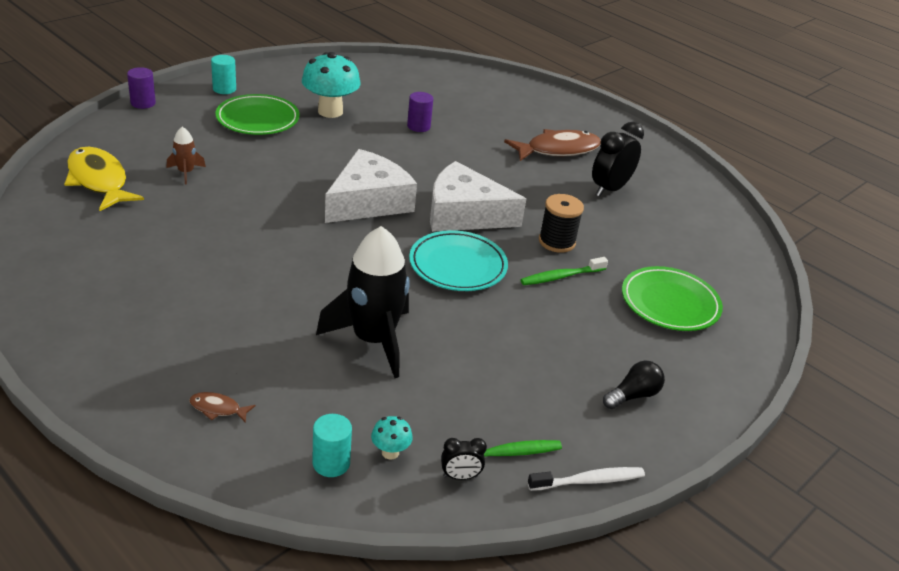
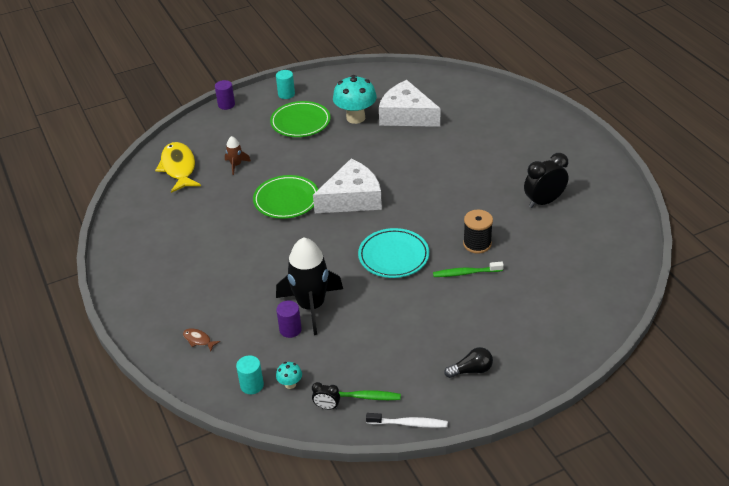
camera: 25 degrees right, 5 degrees up
(418, 126) = (417, 135): purple cylinder -> purple cylinder (290, 329)
(464, 214) = (417, 214): white cheese -> white cheese (406, 115)
(558, 150) = (519, 162): brown fish -> none
(670, 303) = (539, 303): green plate -> green plate (286, 200)

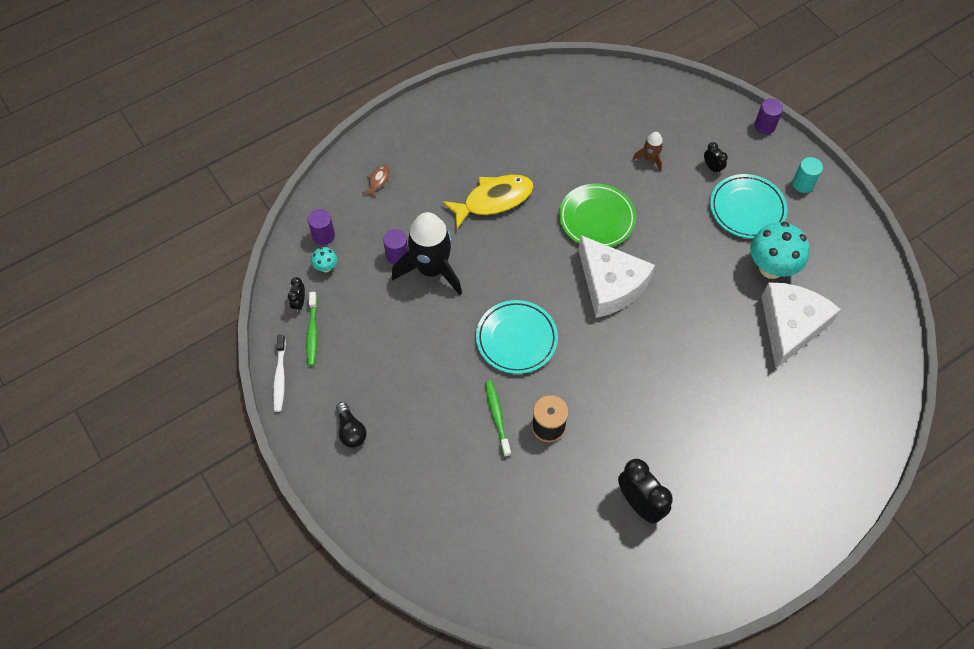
camera: 80 degrees right, 20 degrees up
(179, 168) = (635, 106): yellow fish -> yellow fish (493, 200)
(252, 385) = (323, 235): turquoise cylinder -> purple cylinder
(256, 134) = (712, 167): none -> black clock
(300, 122) = (747, 209): green plate -> turquoise plate

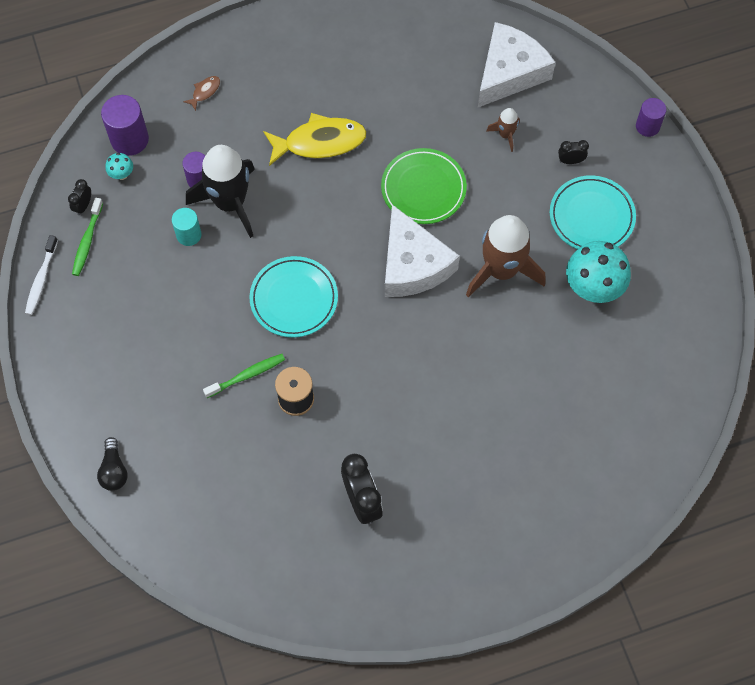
camera: 15 degrees right, 5 degrees up
(323, 235) = (129, 139): purple cylinder -> purple cylinder, size x1.56
(351, 430) = (95, 352): black light bulb -> black light bulb (114, 470)
(497, 417) = (247, 375): green toothbrush -> green toothbrush turned 60 degrees clockwise
(688, 271) = (502, 270): none -> brown rocket
(712, 167) = (570, 161): black clock -> black clock turned 75 degrees counterclockwise
(790, 326) = (590, 356): white cheese -> white cheese (509, 72)
(803, 184) = (664, 203): turquoise cylinder -> turquoise cylinder (188, 235)

